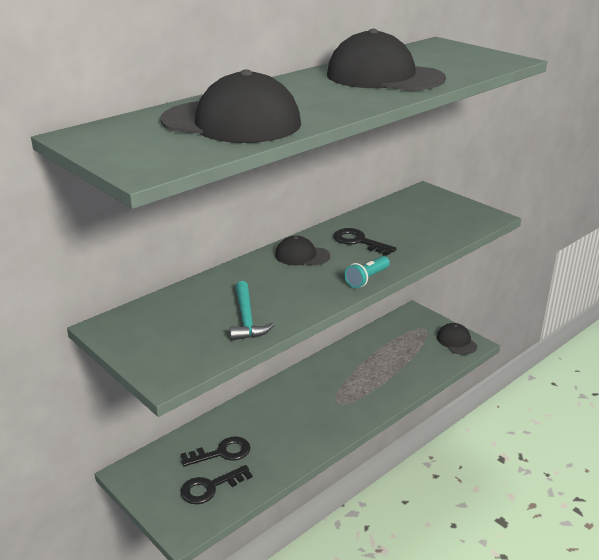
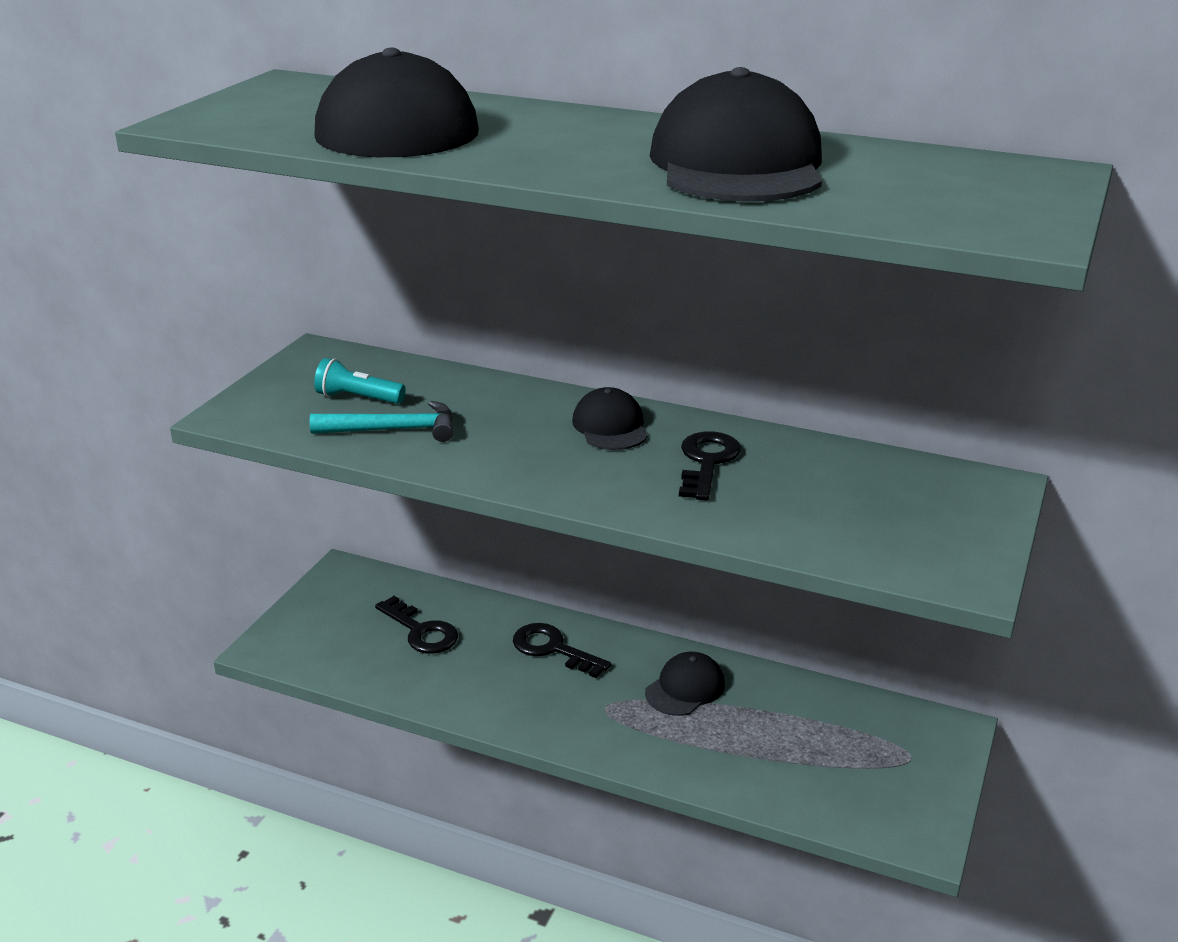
camera: 65 degrees right, 0 degrees up
(210, 487) = (350, 644): black key -> black key (553, 649)
(246, 319) = (394, 430): turquoise hammer -> turquoise hammer turned 150 degrees counterclockwise
(367, 279) = (582, 495): turquoise flashlight -> turquoise flashlight (358, 398)
(456, 341) = (908, 812): black cap -> black cap (685, 688)

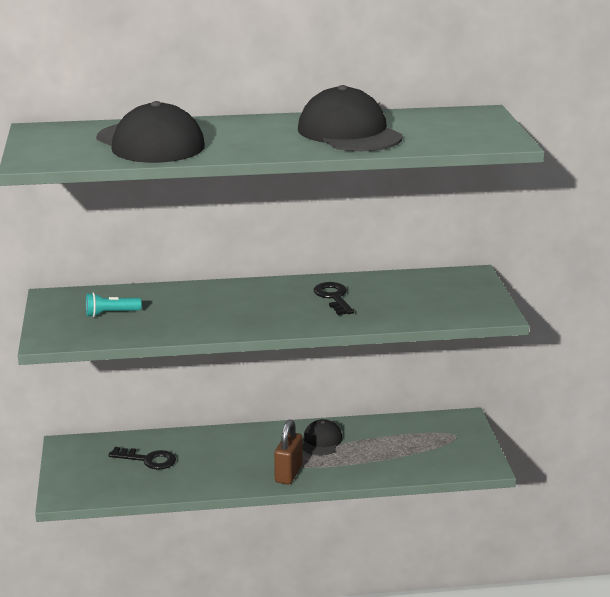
camera: 30 degrees left, 5 degrees down
(394, 430) = (153, 323): turquoise hammer -> none
(553, 649) = (233, 445): black key -> none
(589, 728) = (288, 474): none -> brown padlock
(610, 426) = (267, 293): black cap -> none

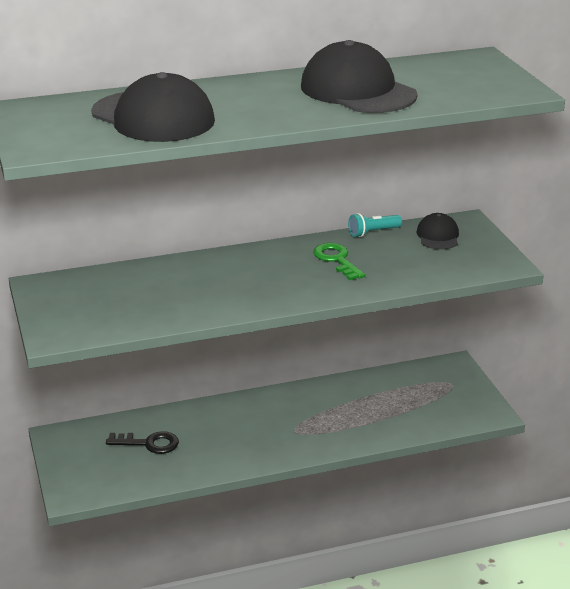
camera: 10 degrees left, 5 degrees up
(111, 313) = (110, 299): turquoise flashlight -> turquoise flashlight (373, 232)
(288, 474) = (299, 444): brown padlock -> none
(321, 441) = (320, 404): black cap -> black cap (438, 236)
(334, 297) = (337, 260): black key -> green key

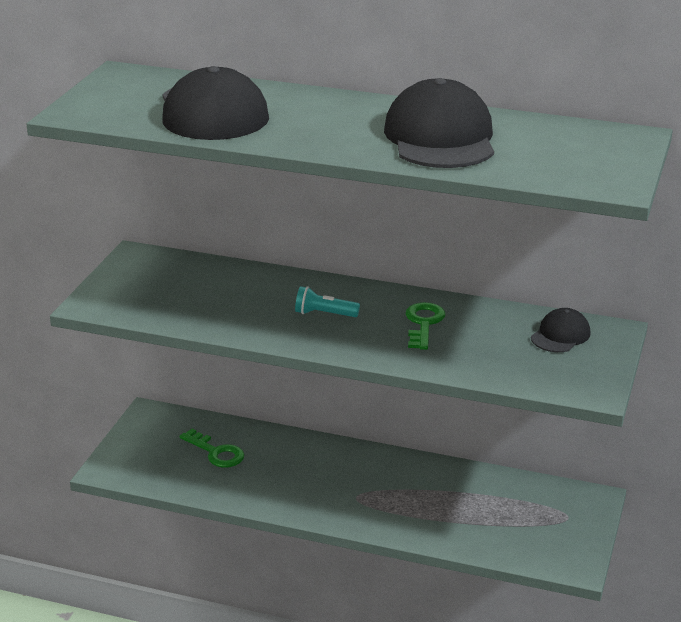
camera: 35 degrees right, 0 degrees up
(148, 443) = (216, 452): black key -> green key
(373, 232) = (497, 309): turquoise flashlight -> turquoise flashlight (324, 314)

